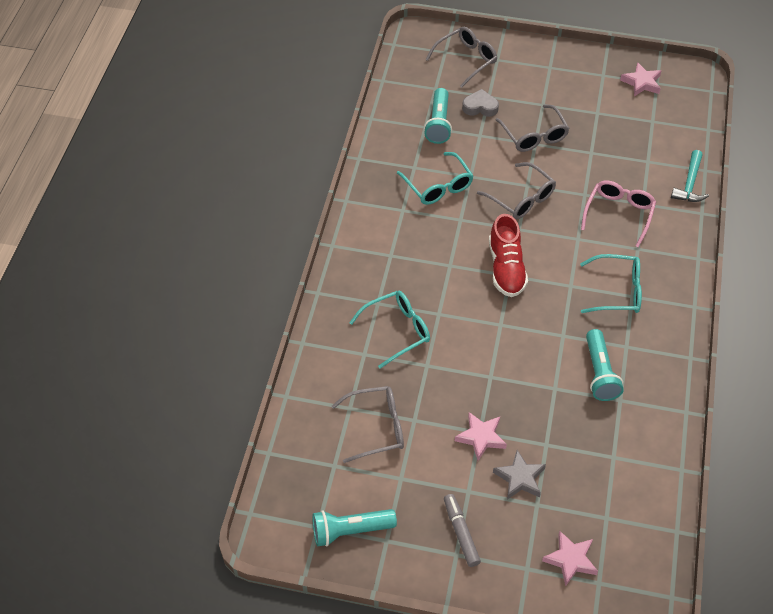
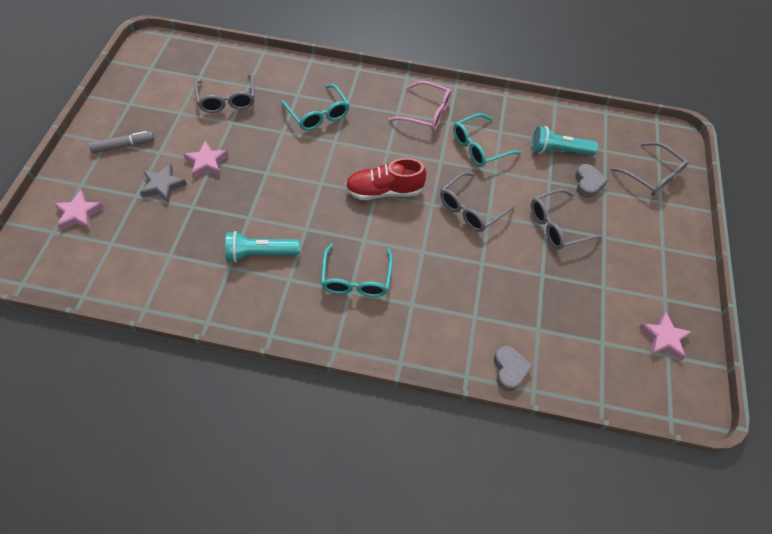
camera: 85 degrees right, 5 degrees up
(350, 531) = (142, 84): turquoise flashlight -> none
(619, 214) = (457, 291): pink glasses -> pink glasses (426, 113)
(690, 184) = (509, 369): turquoise hammer -> grey heart

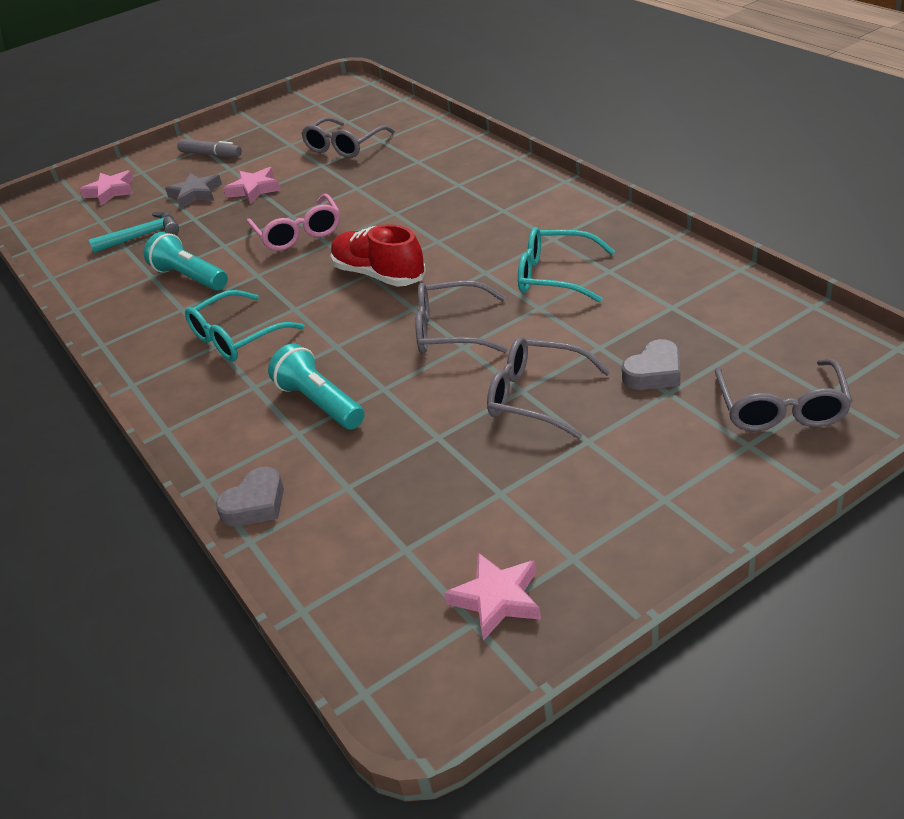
camera: 55 degrees right, 20 degrees down
(171, 239) = (142, 236): none -> turquoise hammer
(318, 114) = (413, 184): turquoise glasses -> none
(426, 113) = (537, 221): pink glasses -> pink glasses (298, 233)
(558, 150) = (664, 320): turquoise flashlight -> turquoise flashlight (320, 403)

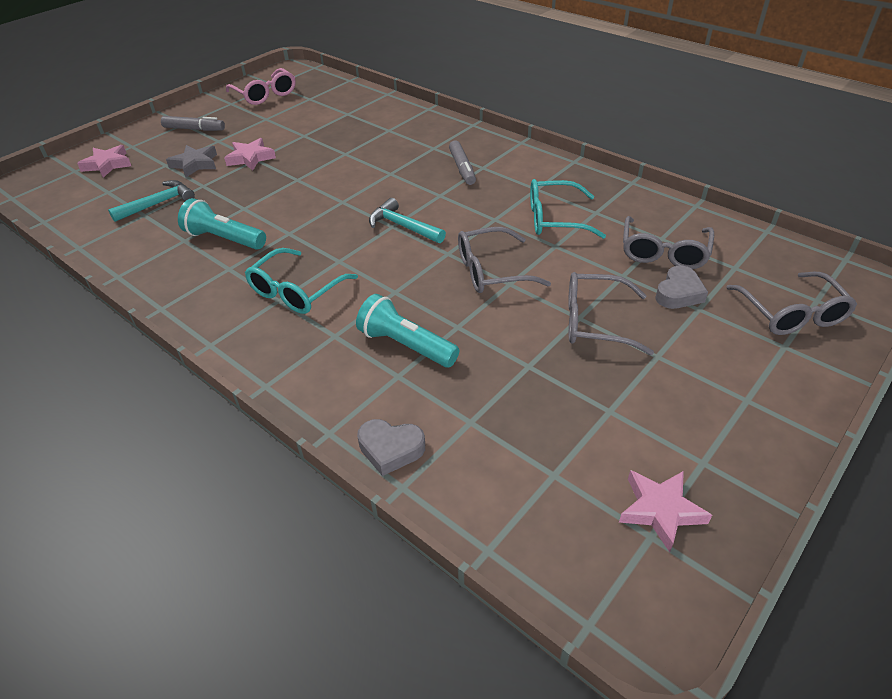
camera: 20 degrees left, 5 degrees up
(255, 504) = (390, 449): grey heart -> grey heart turned 75 degrees clockwise
(298, 233) = (311, 194): pink glasses -> pink glasses (265, 94)
(344, 146) = (317, 119): grey glasses -> grey glasses (663, 252)
(379, 275) = (403, 226): red shoe -> turquoise hammer
(478, 210) = (462, 168): none -> grey marker

